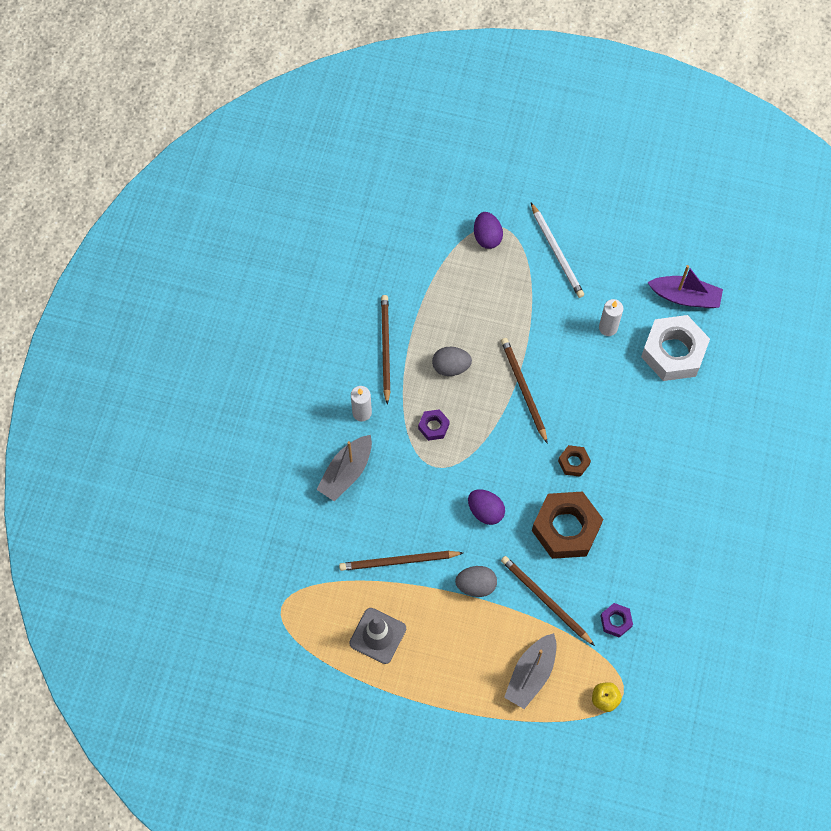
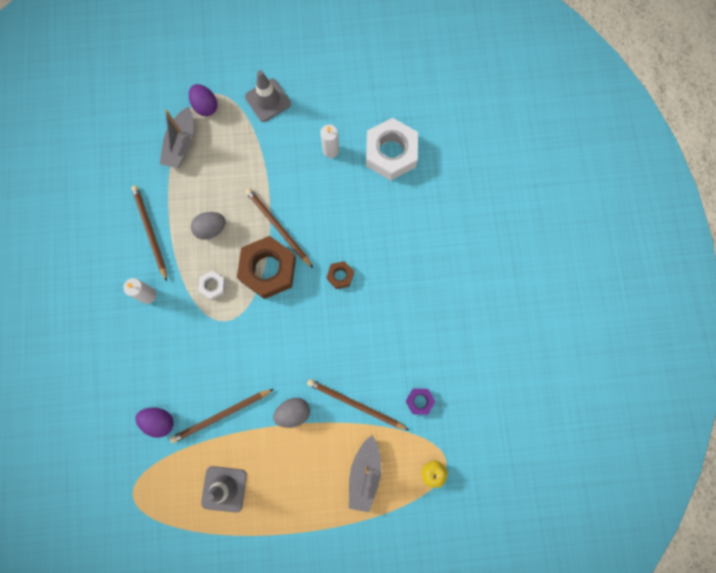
camera: 20 degrees left, 10 degrees up
(346, 472) = (151, 353): grey boat -> grey boat (181, 144)
(433, 426) = (213, 286): purple nut -> white nut
(485, 511) = (280, 345): purple egg -> purple egg (159, 421)
(557, 252) = (268, 100): white pencil -> grey traffic cone
(566, 528) = (352, 335): brown nut -> brown nut (268, 269)
(685, 297) = (385, 103): purple boat -> none

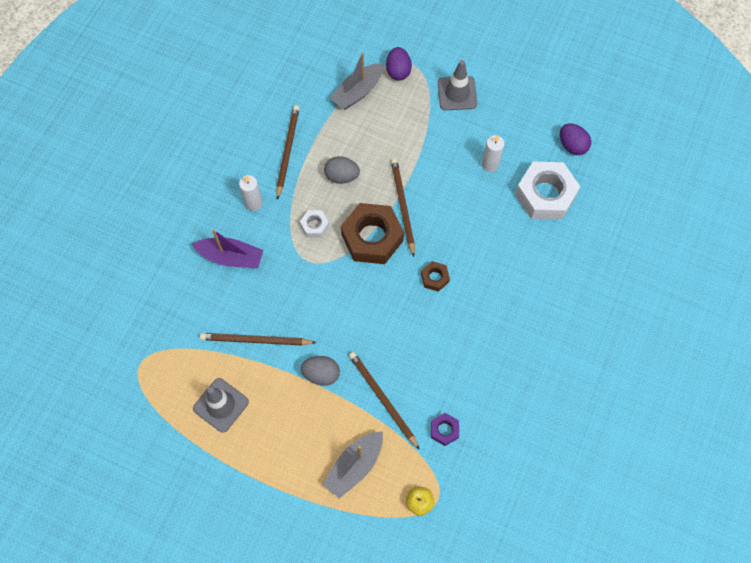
camera: 30 degrees right, 10 degrees down
(156, 355) = (231, 257): none -> purple boat
(159, 421) = (199, 315): purple egg -> purple egg (572, 146)

